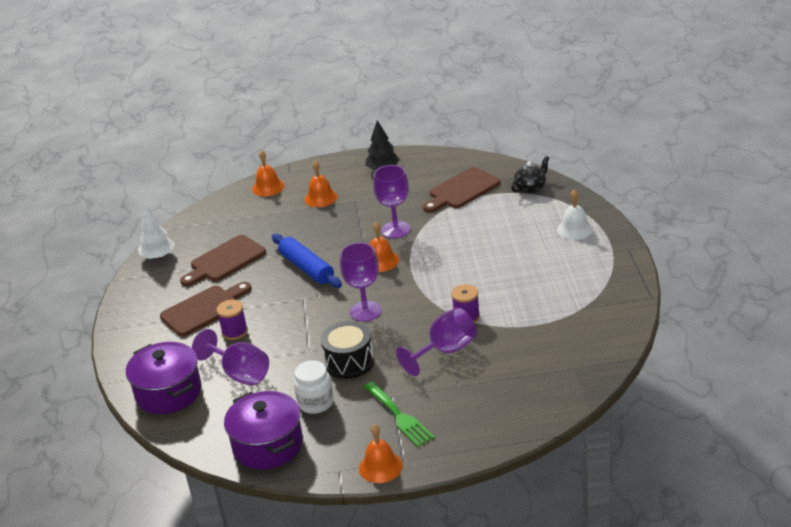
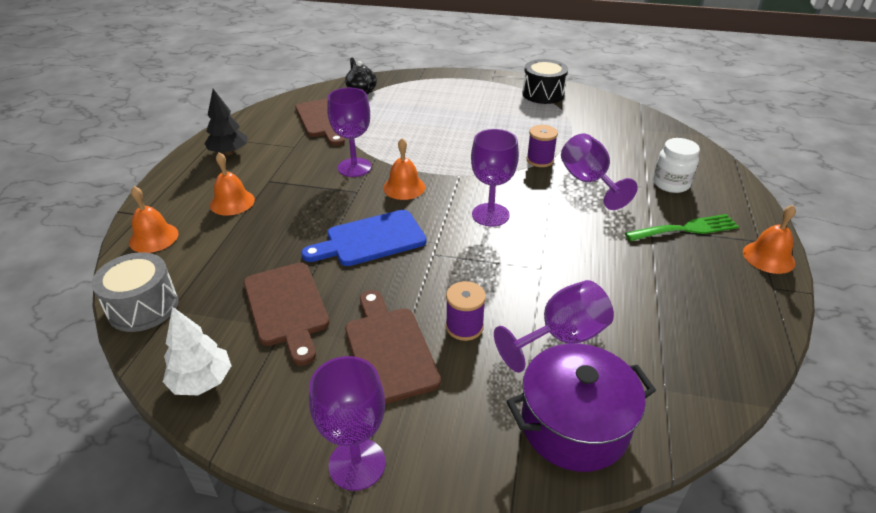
camera: 75 degrees left, 5 degrees up
(121, 324) = (357, 464): none -> purple goblet
(205, 213) = (143, 307): none -> grey drum
(268, 445) = (719, 337): purple pot -> none
(307, 268) = (371, 239): blue rolling pin -> blue cutting board
(316, 403) = (646, 282): white jar -> white jar (671, 184)
(349, 362) = (578, 243): black drum -> black drum (543, 94)
(575, 229) = (445, 87): white bell -> none

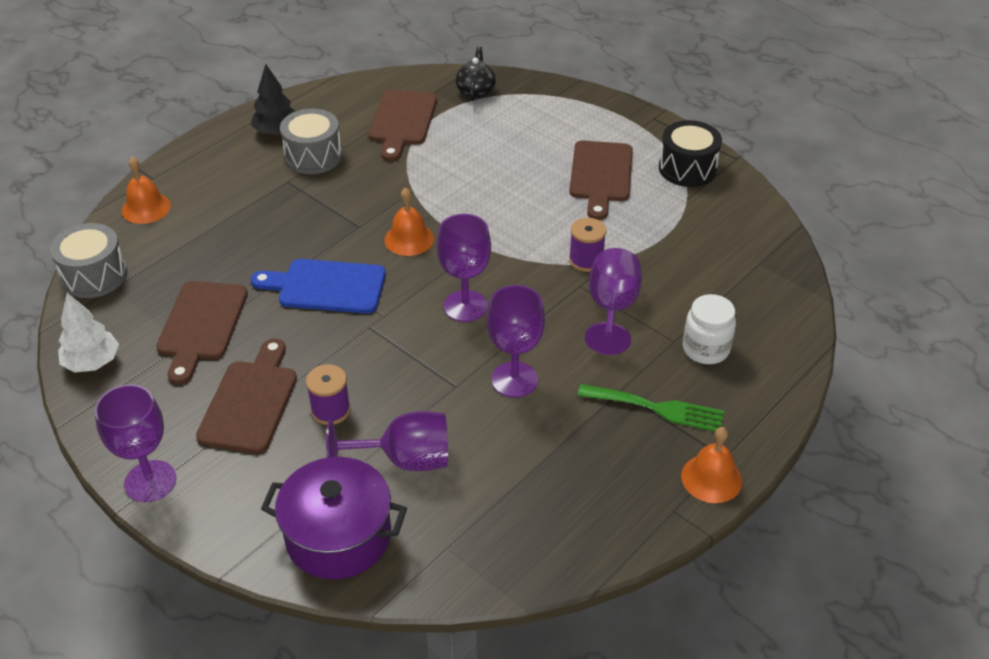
camera: 30 degrees right, 5 degrees up
(232, 202) = (237, 194): orange bell -> none
(275, 159) = (313, 156): none -> grey drum
(354, 167) = (381, 195): purple goblet -> purple goblet (514, 379)
(495, 112) = (601, 175): none -> brown cutting board

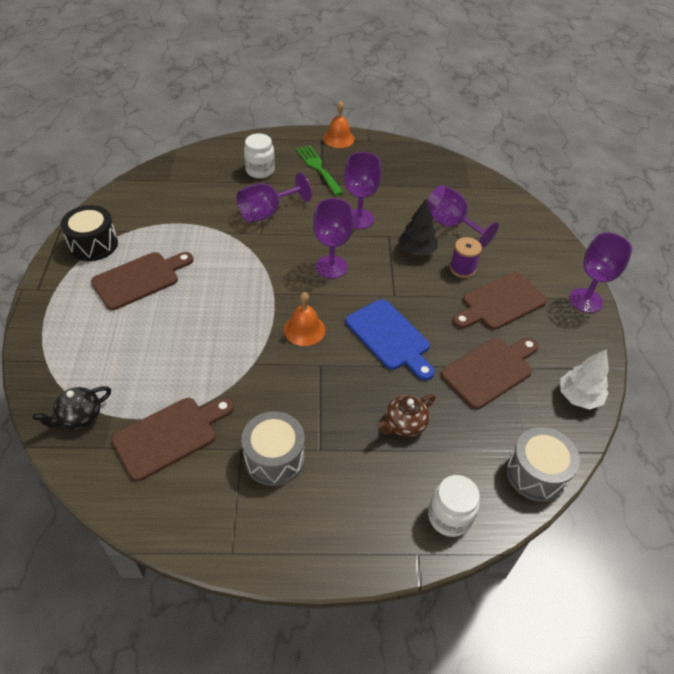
camera: 135 degrees left, 5 degrees up
(146, 208) = (449, 517): orange bell -> white jar
(239, 235) = (404, 424): none -> brown teapot
(276, 131) = (267, 517): black tree -> black tree (416, 250)
(338, 536) = (512, 219): purple pot -> none
(586, 260) = (236, 242): purple spool -> none

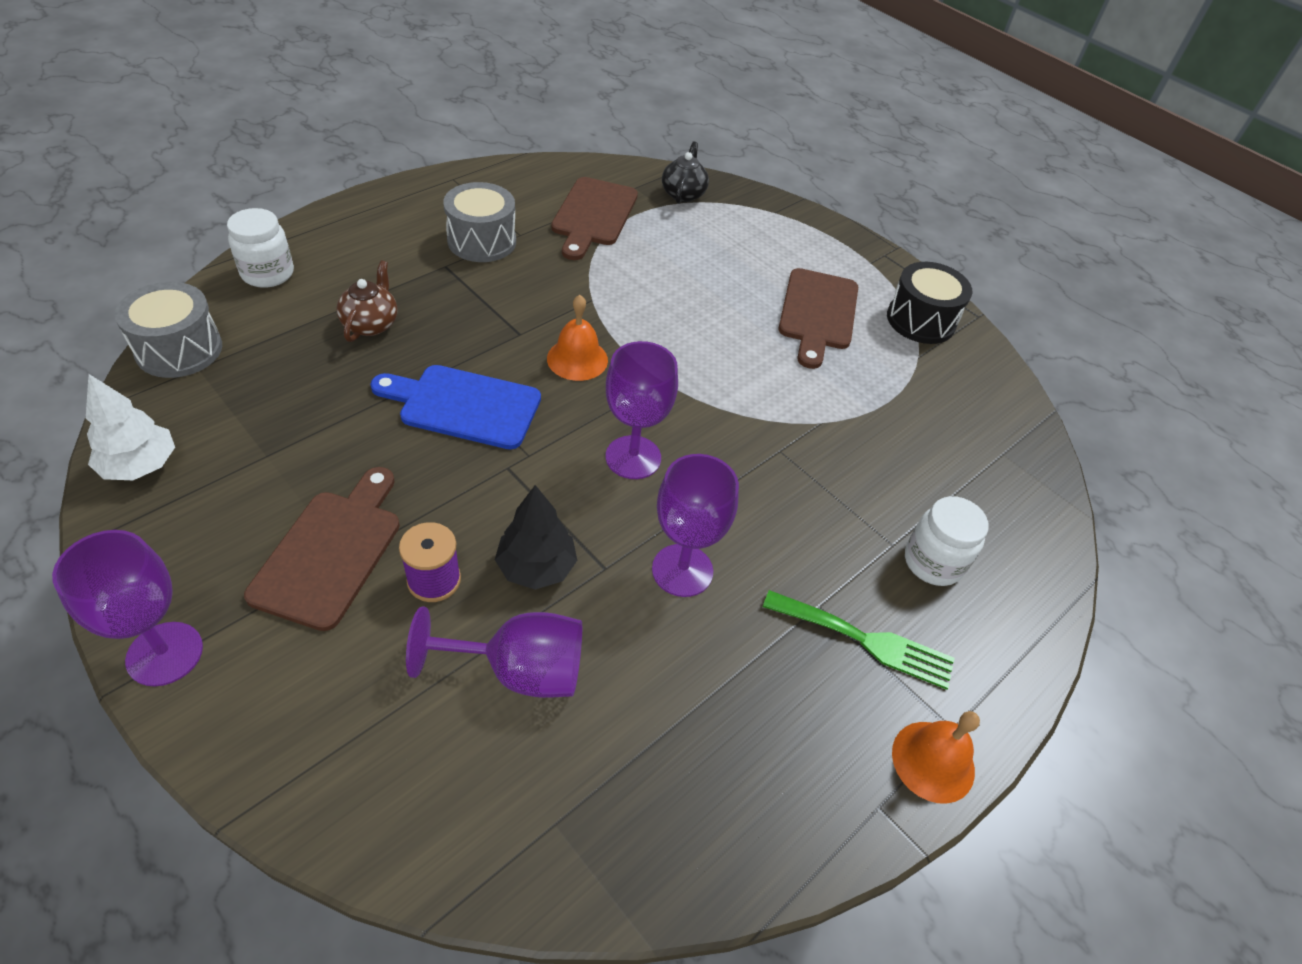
camera: 135 degrees right, 0 degrees up
(267, 213) = (817, 488): purple goblet -> none
(490, 371) = (295, 434): brown cutting board -> none

